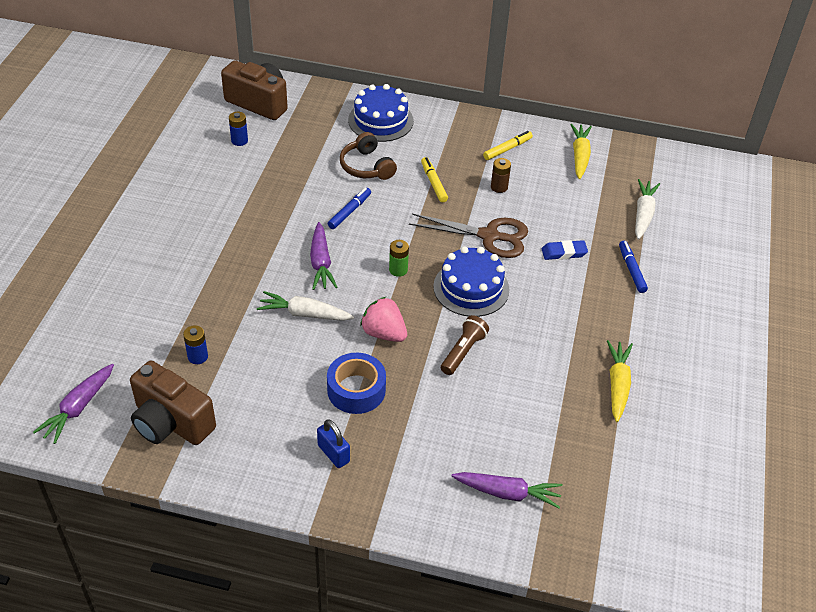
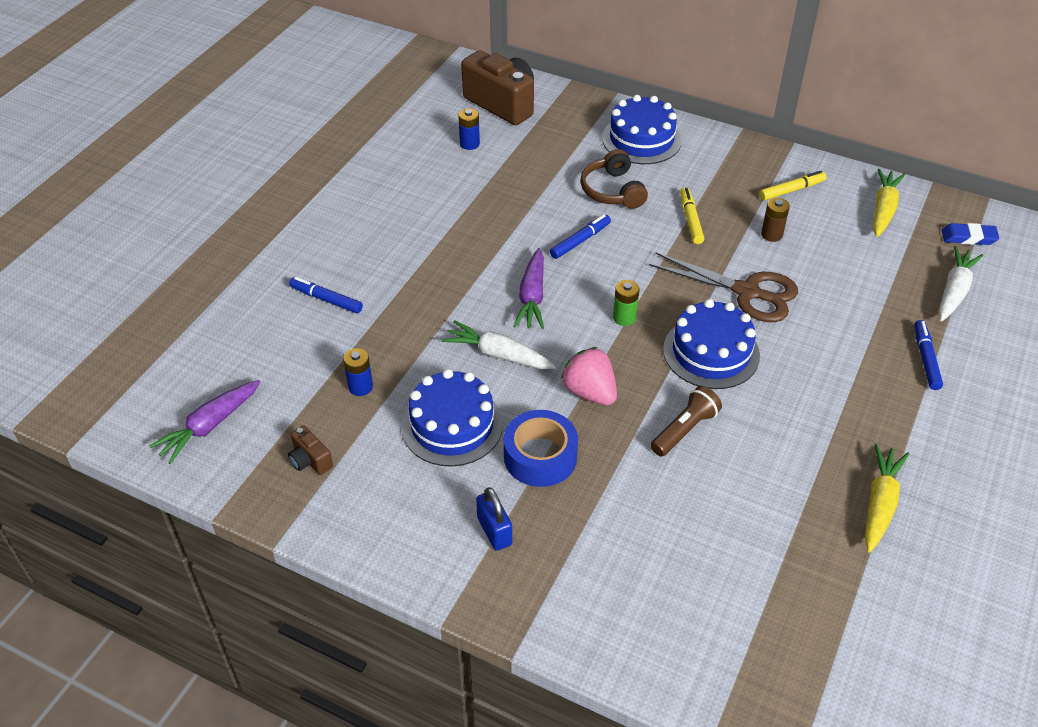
camera: 15 degrees right, 0 degrees up
(150, 288) = (326, 299): none -> blue marker
(171, 422) = (310, 460): brown camera -> brown camera, size x0.45
(280, 376) = (452, 425): none -> blue cake
(507, 493) = (704, 620): purple carrot -> none
(564, 253) = (839, 325): blue eraser -> blue eraser (968, 237)

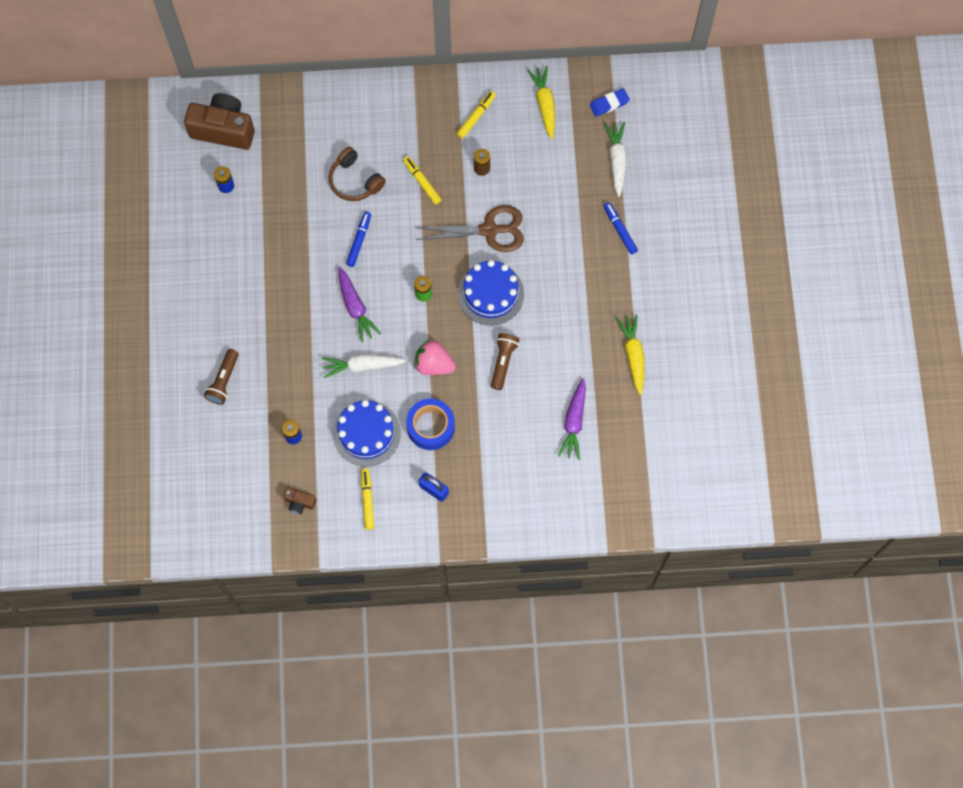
camera: 30 degrees left, 25 degrees up
(210, 426) = (222, 513): purple carrot -> purple carrot (574, 422)
(326, 299) = (224, 381): blue marker -> brown flashlight
(397, 500) = (367, 500): none -> yellow marker
(641, 139) = (347, 116): blue cake -> none

